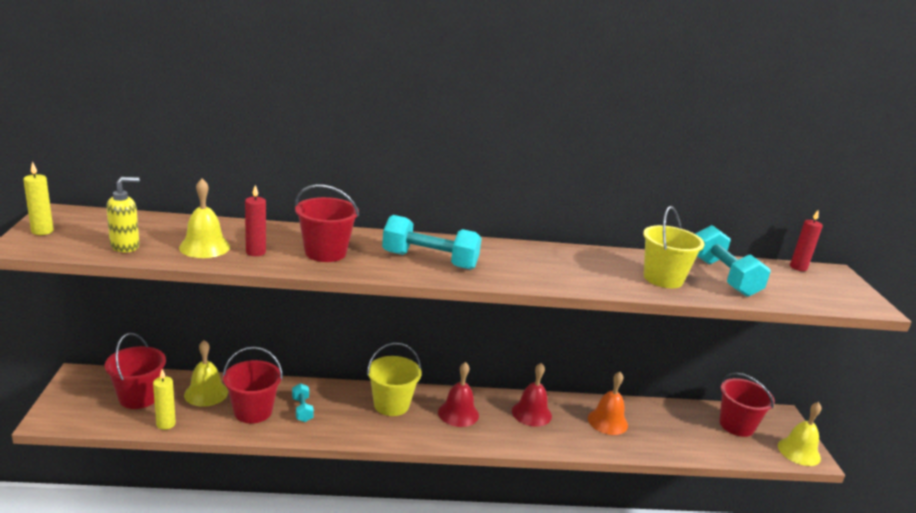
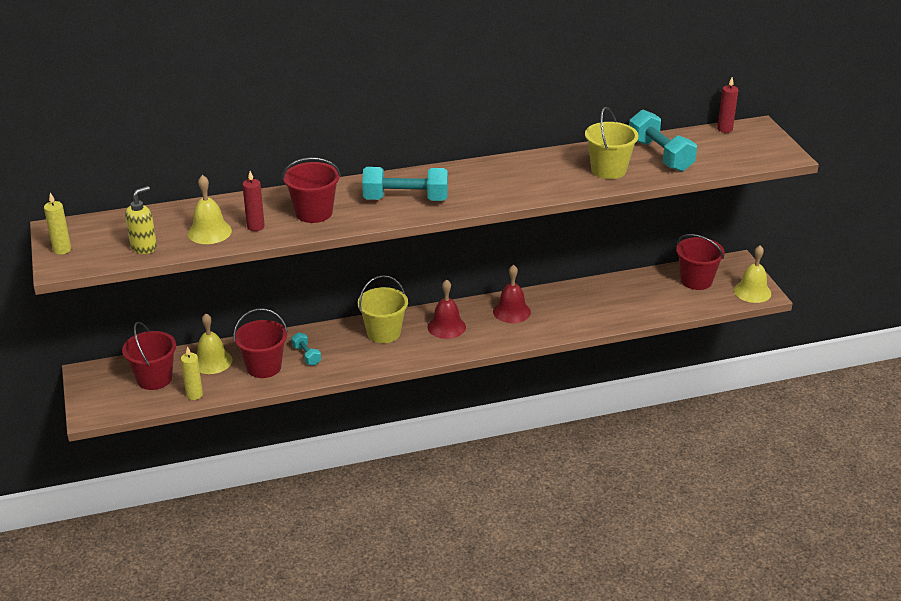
camera: 10 degrees left, 10 degrees up
(607, 421) = (581, 303): orange bell -> none

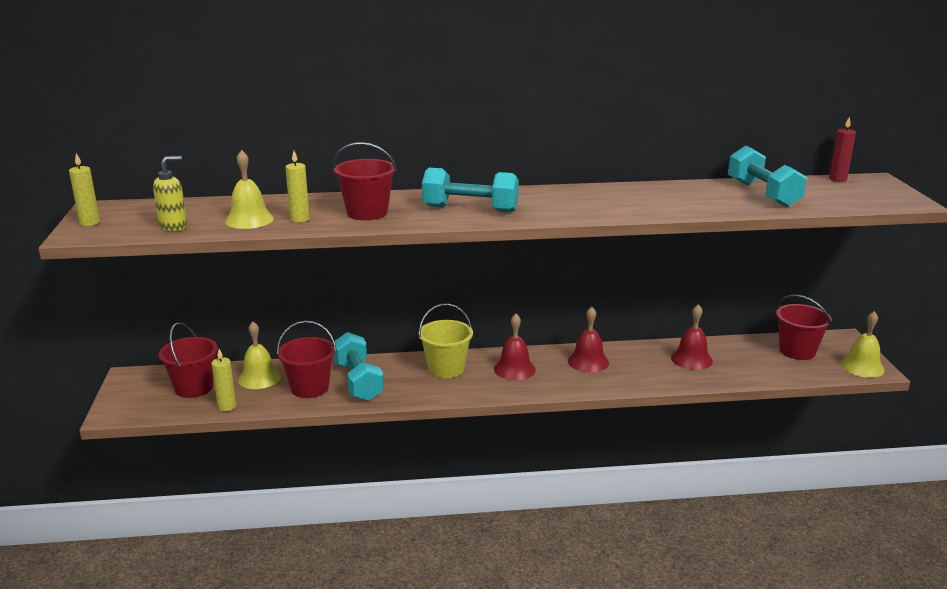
camera: 10 degrees right, 10 degrees down
(255, 226) = (300, 219): red candle -> yellow candle
(306, 355) = (358, 381): turquoise dumbbell -> turquoise dumbbell, size x1.98
(603, 299) = (691, 359): none -> red bell
(608, 170) = (702, 201): yellow bucket -> none

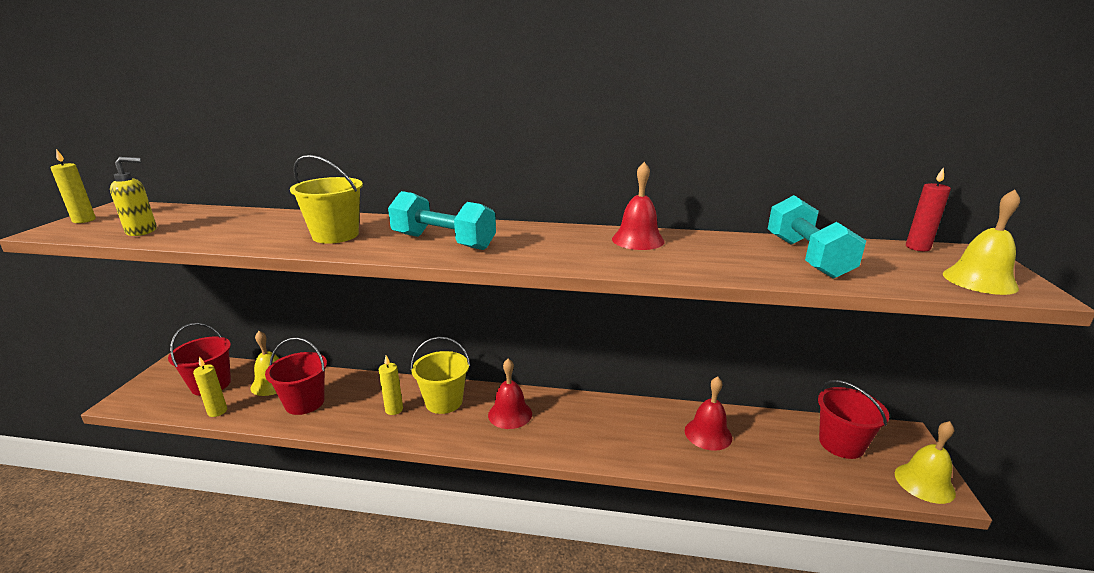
camera: 15 degrees right, 0 degrees up
(249, 220) = (218, 231): yellow bell -> yellow bell (979, 280)
(300, 219) = (263, 235): yellow candle -> yellow candle (394, 409)
(358, 381) = (352, 403): turquoise dumbbell -> none
(367, 213) = (335, 235): red bucket -> yellow bucket
(588, 361) = (591, 417): red bell -> red bell (638, 240)

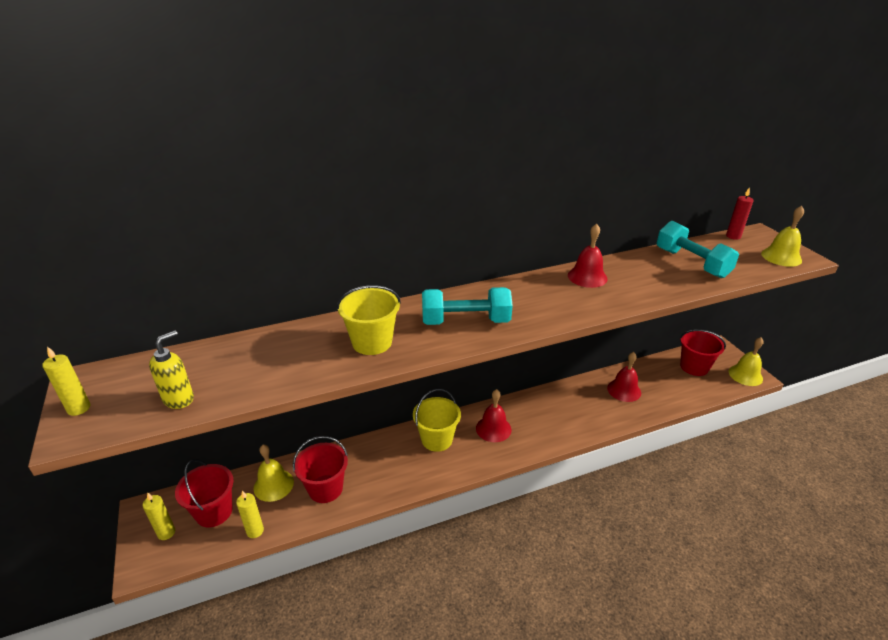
camera: 30 degrees left, 10 degrees up
(394, 409) = (406, 462): yellow candle -> yellow candle (166, 533)

